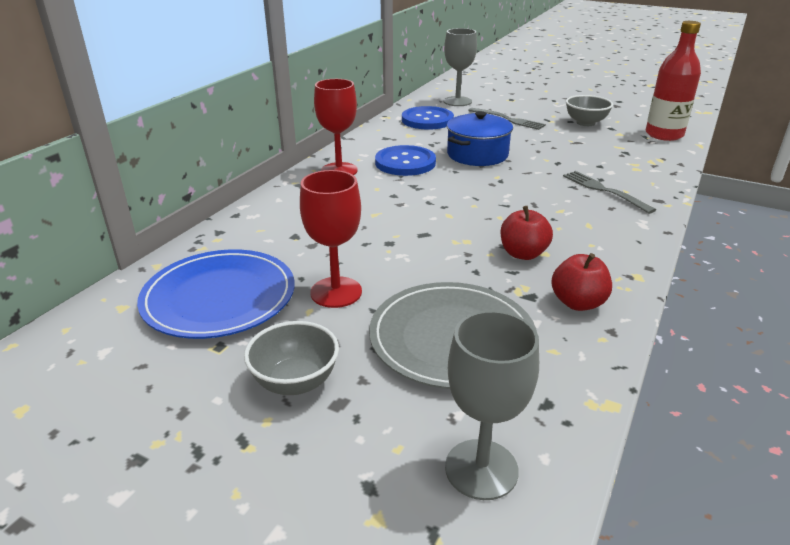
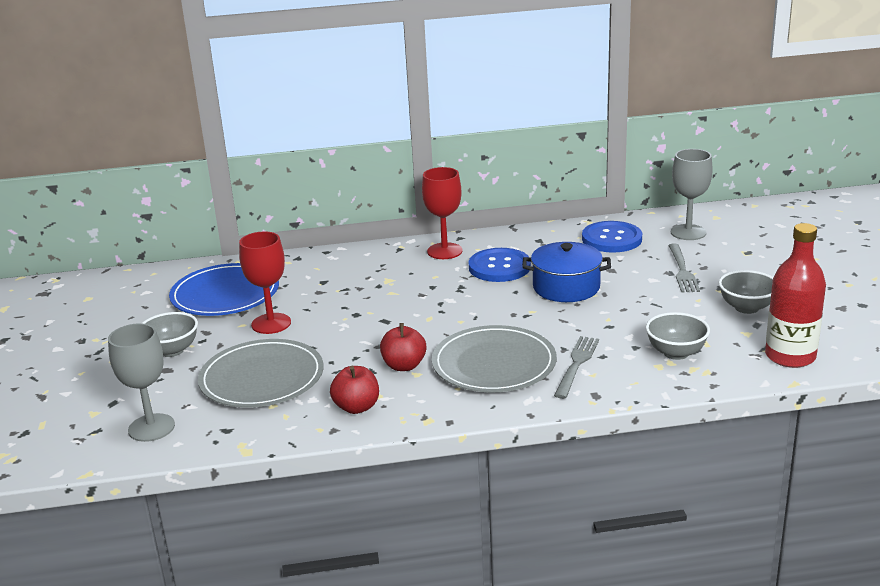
camera: 55 degrees right, 5 degrees down
(567, 217) = (494, 364): none -> grey plate
(623, 158) = (676, 353): none -> grey bowl

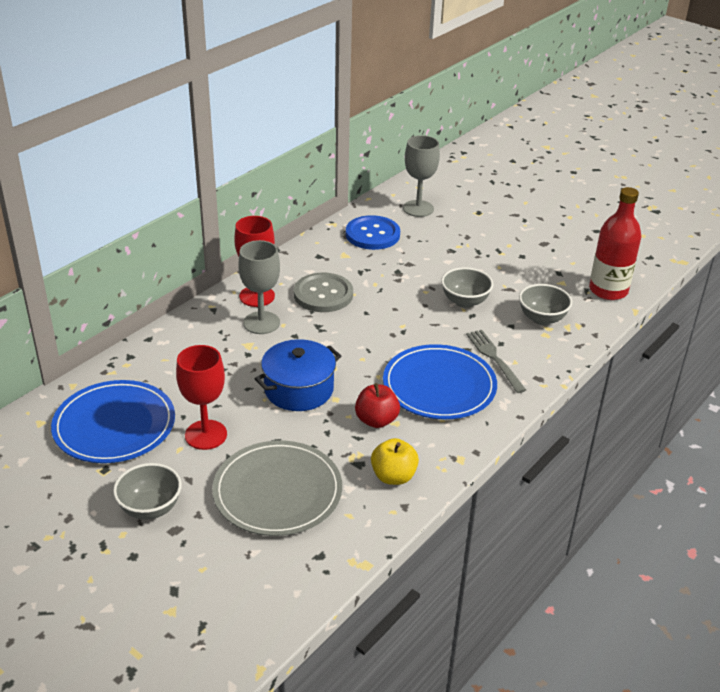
camera: 45 degrees left, 10 degrees up
(151, 428) = (250, 592): grey goblet -> grey goblet (261, 323)
(357, 407) = (393, 476): red apple -> yellow apple
(494, 364) = (439, 386): grey plate -> blue plate
(499, 267) = (323, 294): blue button -> grey button
(566, 287) = (398, 293): blue pot -> blue pot (299, 389)
(682, 270) = (457, 245): grey fork -> none
(746, 308) = (536, 261): grey bowl -> grey bowl (465, 301)

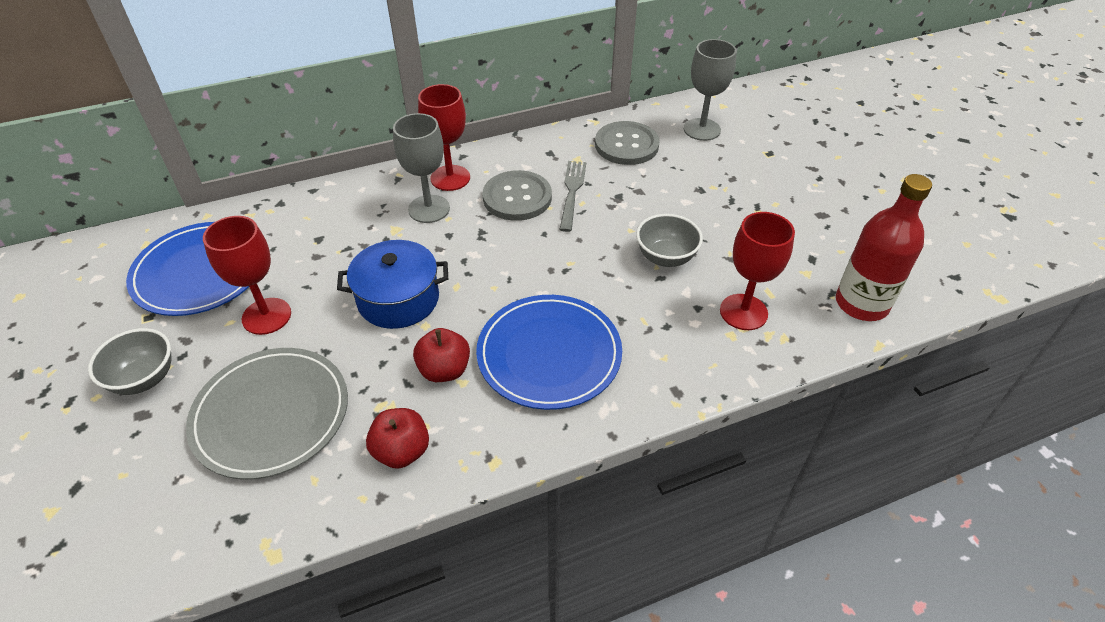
camera: 30 degrees right, 10 degrees up
(372, 234) = (626, 145): blue button -> grey button
(393, 476) = (402, 451): yellow apple -> red apple
(494, 358) = (642, 344): grey fork -> grey fork (572, 192)
(542, 318) = (743, 312): grey bowl -> red goblet

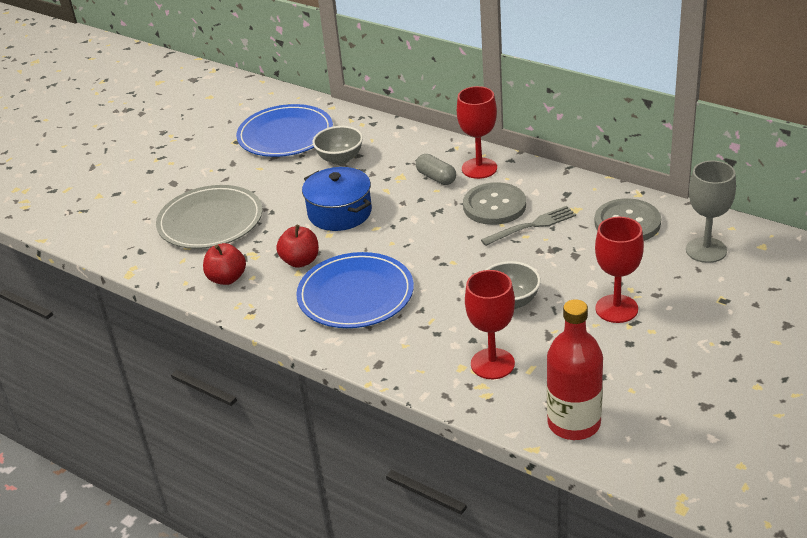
camera: 60 degrees right, 10 degrees down
(144, 379) = (195, 168): grey bowl -> grey bowl (340, 159)
(266, 316) = (276, 177): red goblet -> red goblet (616, 309)
(429, 209) = (436, 178): grey goblet -> grey capsule

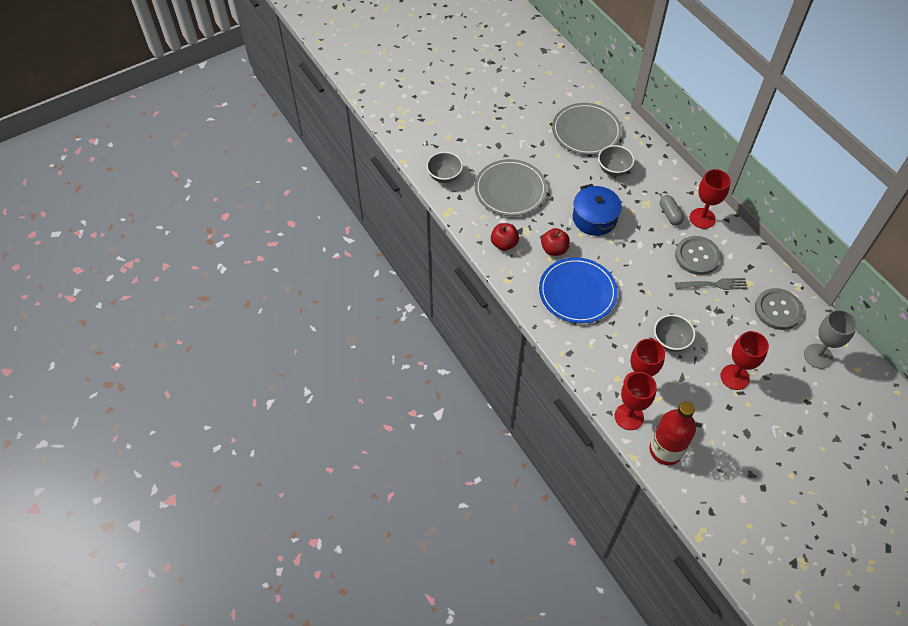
camera: 20 degrees right, 20 degrees up
(110, 236) = (444, 176): none -> grey bowl
(285, 135) = (586, 131): blue plate -> grey plate
(501, 404) = (629, 416): none -> red goblet

